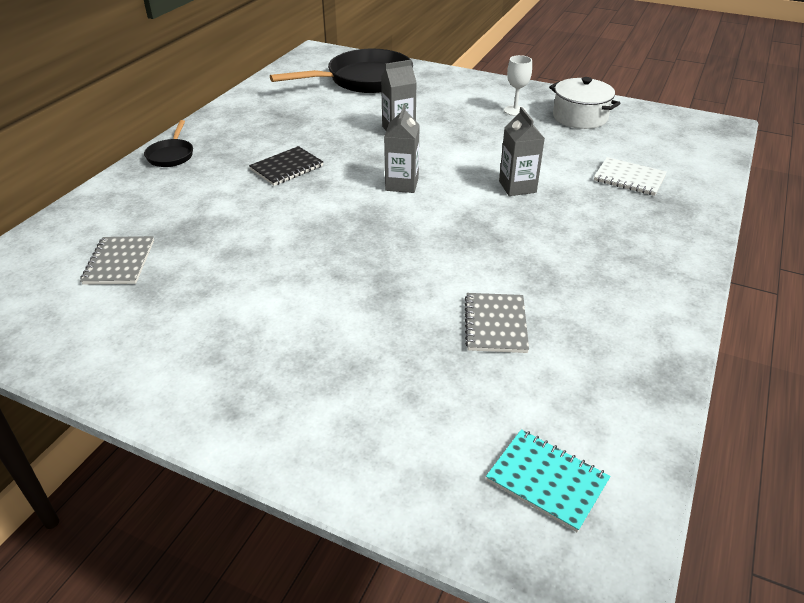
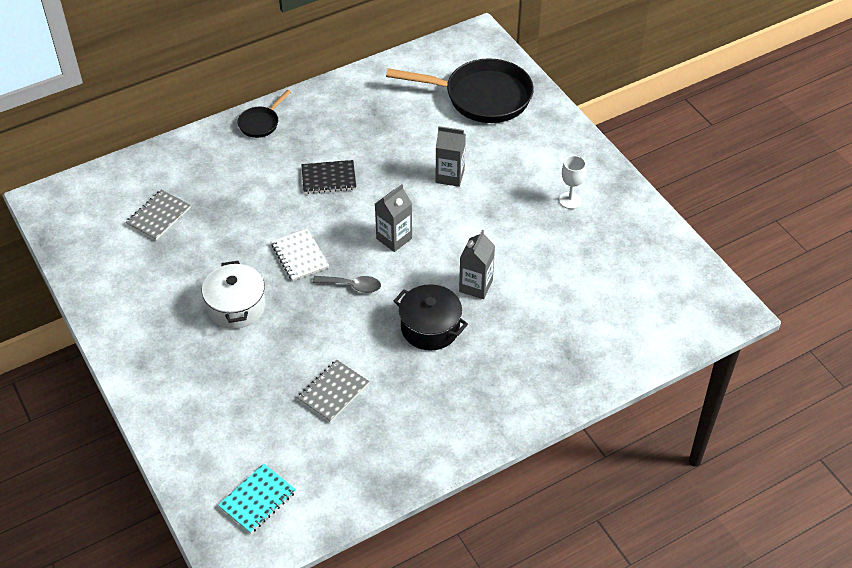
camera: 35 degrees right, 10 degrees up
(405, 232) = (352, 286): none -> grey spoon
(519, 231) = (430, 328): none -> black pot
(547, 481) = (257, 499): turquoise notebook -> turquoise notebook turned 60 degrees clockwise
(580, 117) = (617, 236): white pot -> white pot (236, 306)
(629, 178) = (573, 324): white notebook -> white notebook (300, 256)

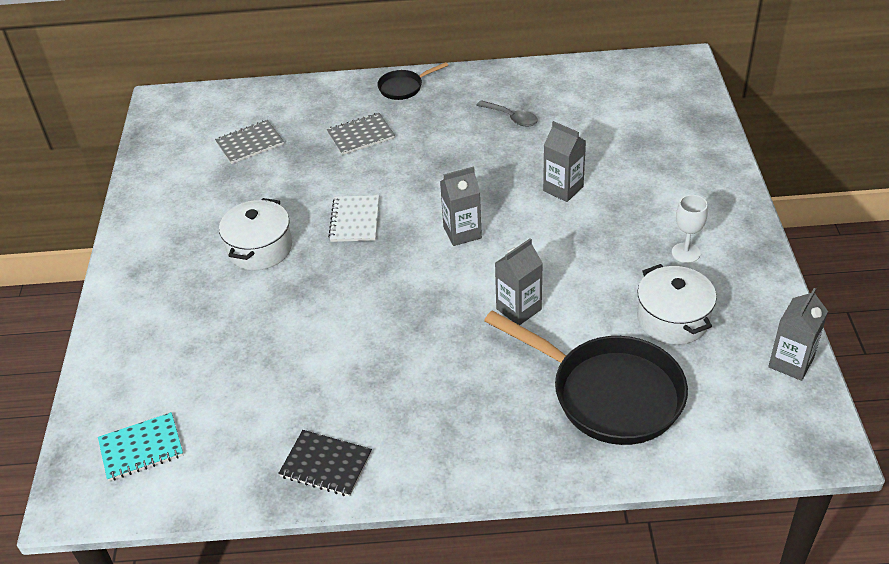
camera: 30 degrees right, 5 degrees down
(328, 178) = (434, 155): black notebook -> black notebook (326, 465)
(333, 392) = (293, 366): grey notebook -> grey notebook (361, 135)
(352, 286) = (387, 266): grey spoon -> grey spoon (511, 118)
(430, 328) = (439, 336): black pot -> none
(481, 97) = (648, 121): black pan -> black pan (608, 393)
(589, 255) = (673, 319): none -> white pot
(684, 260) = (791, 362): none -> grey carton

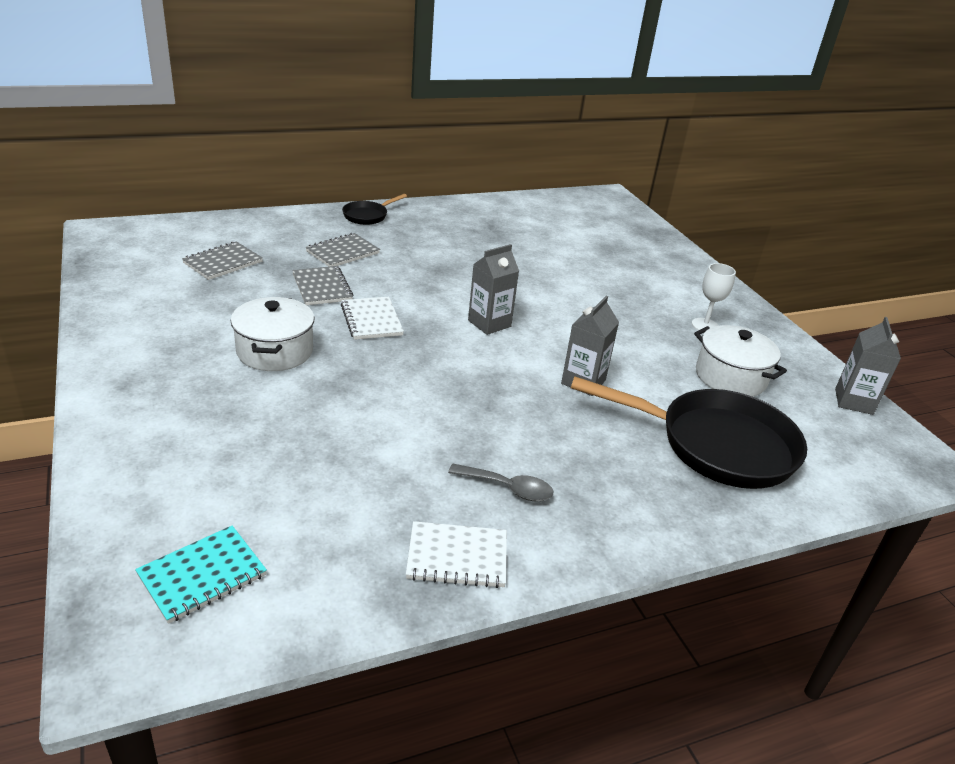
camera: 25 degrees left, 10 degrees down
(325, 178) = (322, 287): none -> grey notebook
(326, 465) = (457, 557): black notebook -> white notebook
(511, 118) = (485, 235): grey spoon -> grey spoon (508, 488)
(563, 189) = (565, 284): grey carton -> none

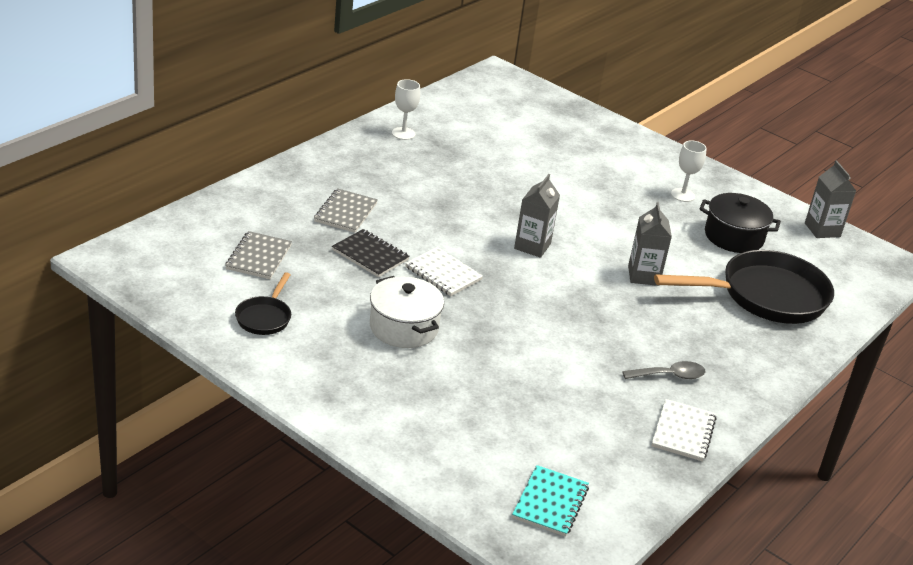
camera: 30 degrees left, 0 degrees up
(322, 287) = (370, 255): grey notebook -> black notebook
(368, 216) = (321, 163): black pan -> black pan (264, 317)
(457, 557) = (683, 432): white notebook -> white notebook turned 45 degrees counterclockwise
(468, 214) = (403, 133): none -> white goblet
(730, 377) = (733, 237): white pot -> black pot

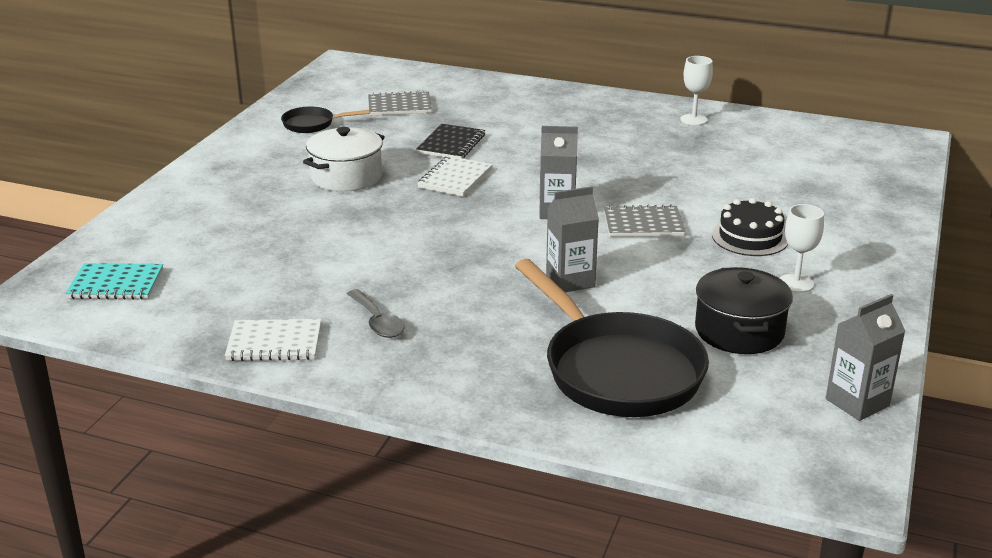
camera: 75 degrees right, 5 degrees down
(345, 212) = (511, 122): grey notebook -> grey notebook (643, 224)
(613, 186) = (750, 237): none -> black cake

